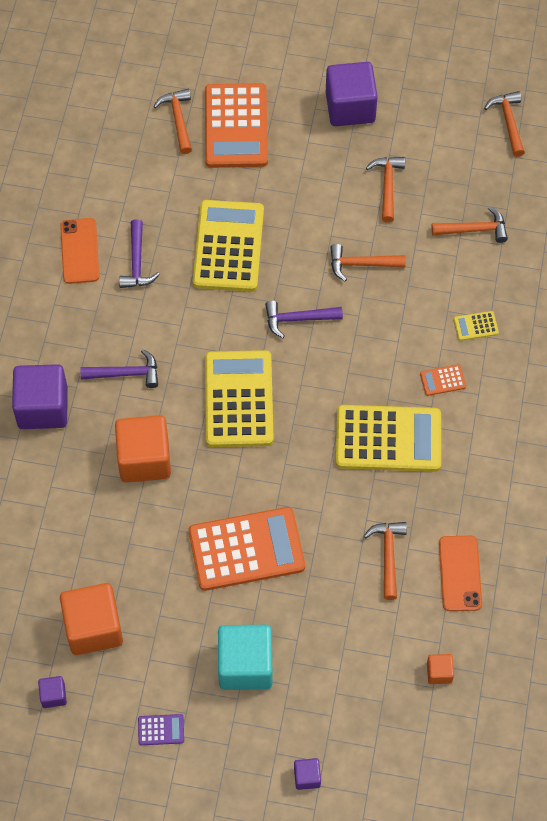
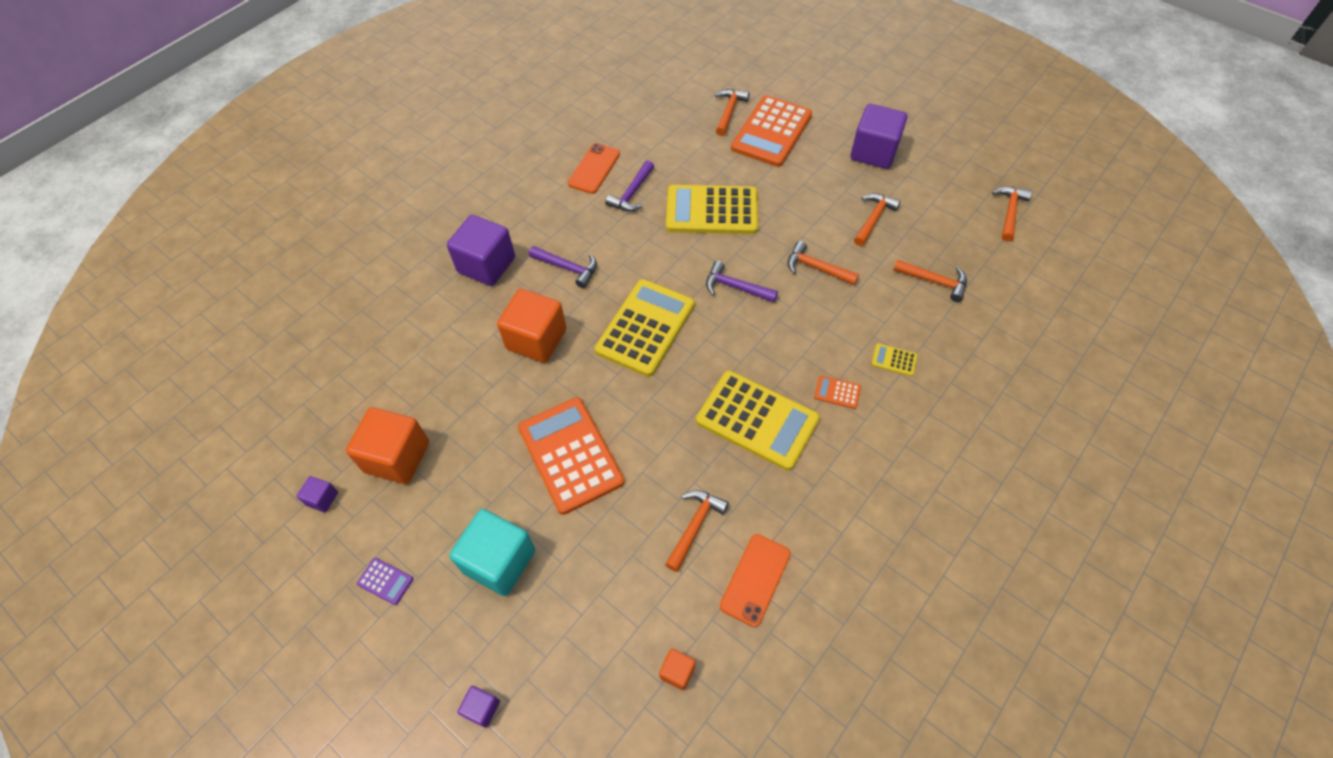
camera: 30 degrees right, 5 degrees down
(228, 246) = (712, 211): yellow calculator -> yellow calculator turned 120 degrees counterclockwise
(246, 549) = (570, 455): orange calculator -> orange calculator turned 135 degrees counterclockwise

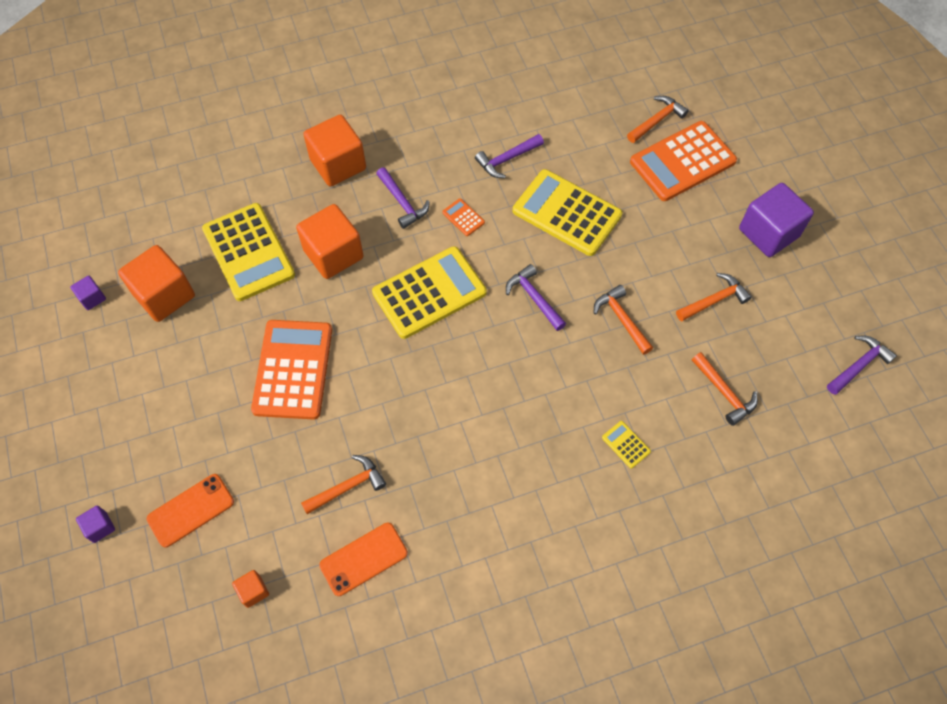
camera: 30 degrees right, 5 degrees up
(385, 581) = (95, 389): purple calculator -> none
(486, 265) = (338, 164): purple cube -> orange cube
(499, 561) = (183, 424): turquoise cube -> none
(594, 169) = (490, 118): orange phone -> orange phone (191, 510)
(757, 420) = (464, 428): yellow calculator -> yellow calculator (249, 252)
(837, 392) = (551, 444): orange calculator -> orange calculator (463, 217)
(1009, 212) = (859, 365): orange hammer -> purple hammer

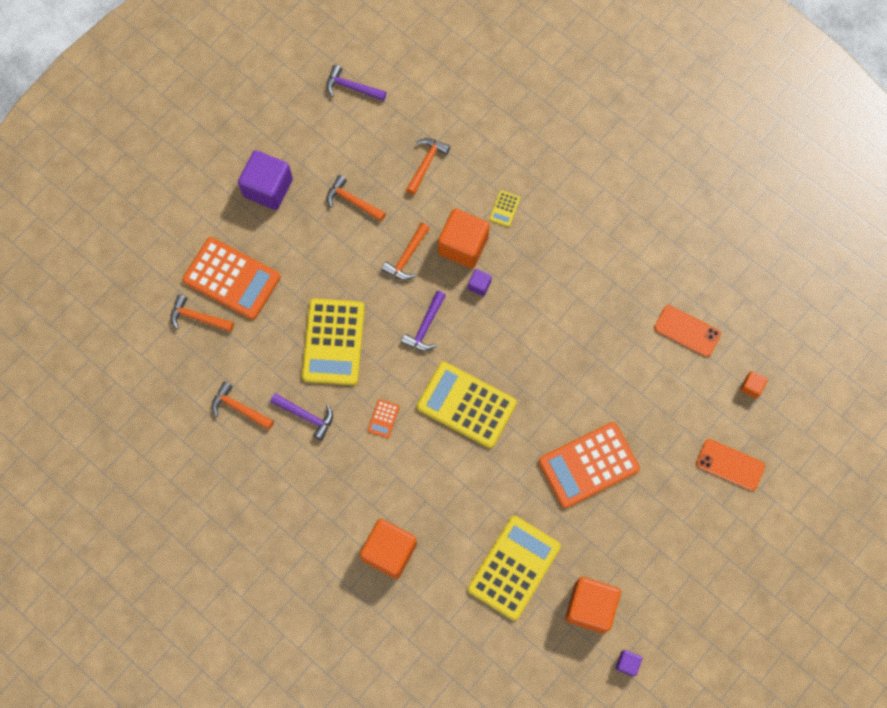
camera: 120 degrees left, 10 degrees up
(100, 527) = (780, 518): purple cube -> purple cube (479, 285)
(333, 254) = (476, 499): orange cube -> orange cube (463, 245)
(347, 487) = (648, 371): orange hammer -> orange hammer (239, 408)
(402, 202) = (397, 475): purple hammer -> none

